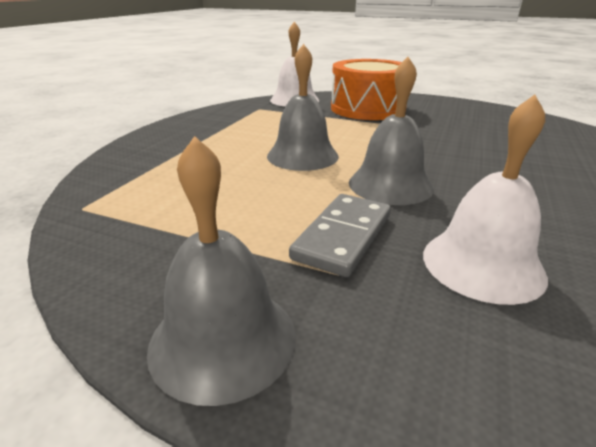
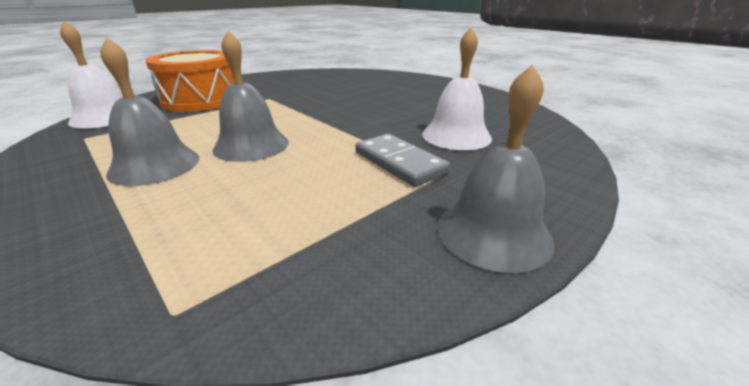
camera: 65 degrees left, 0 degrees up
(390, 185) = (346, 130): grey bell -> grey bell (155, 165)

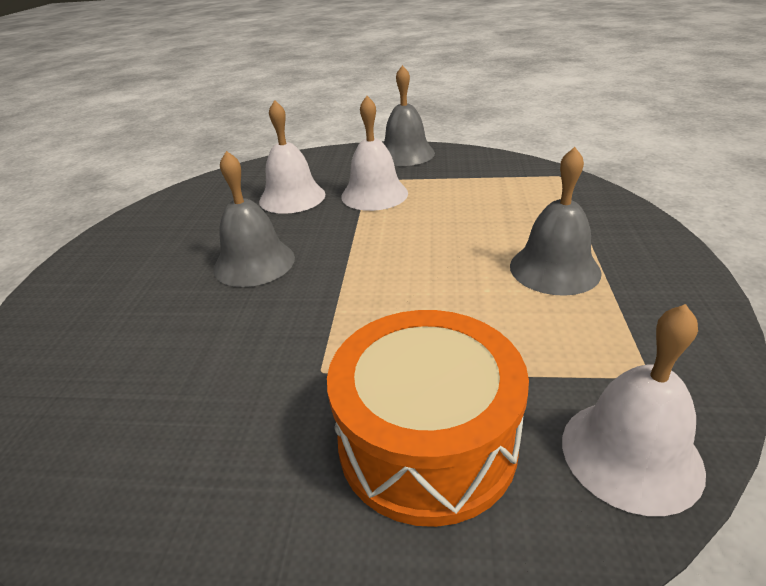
camera: 130 degrees left, 5 degrees up
(251, 145) = (453, 258): grey bell -> grey bell (254, 263)
(399, 163) = (374, 194): grey domino -> white bell

